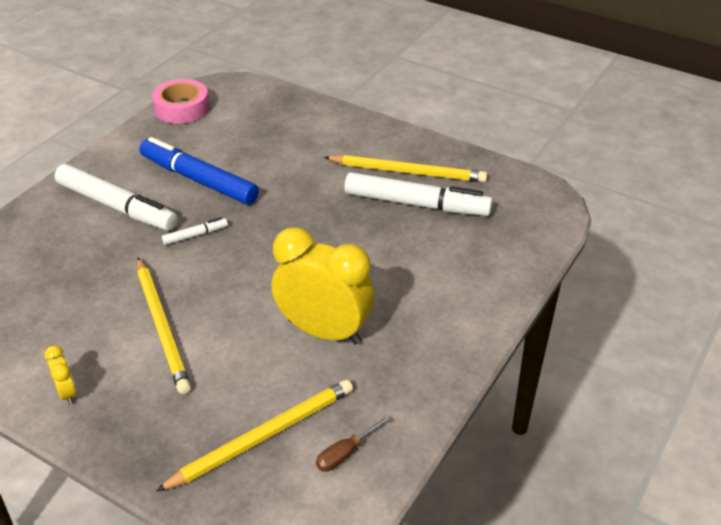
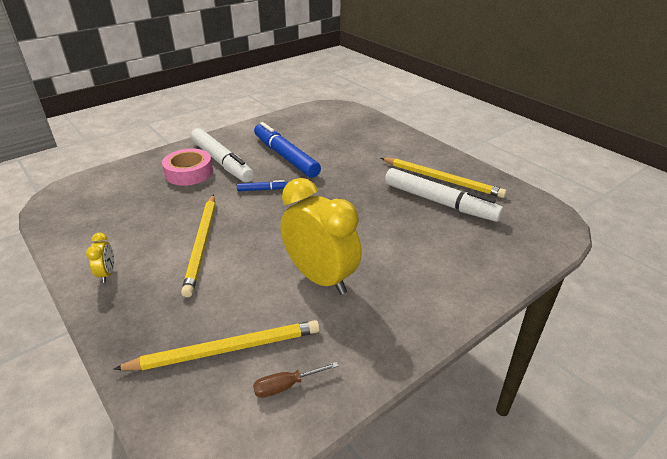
camera: 20 degrees right, 5 degrees down
(182, 108) = (299, 114): pink tape -> pink tape (189, 173)
(195, 235) = (262, 189): white marker -> blue marker

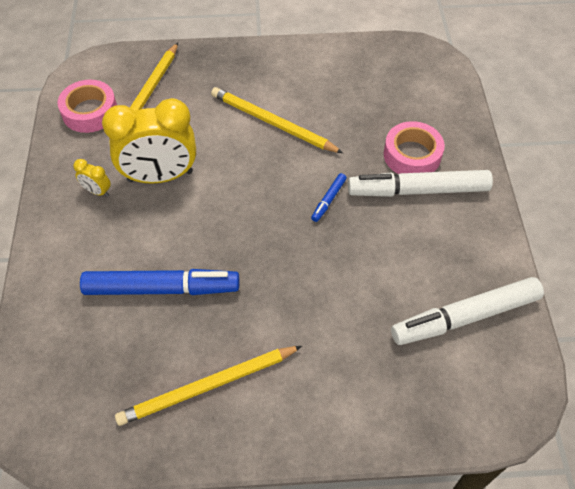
camera: 125 degrees right, 20 degrees up
(107, 274) = (282, 62): yellow clock -> yellow clock (97, 191)
(285, 156) = (388, 255): blue marker -> blue marker (162, 288)
(286, 386) = (90, 112): brown screwdriver -> pink tape
(439, 202) = (170, 344): white marker -> white marker (465, 317)

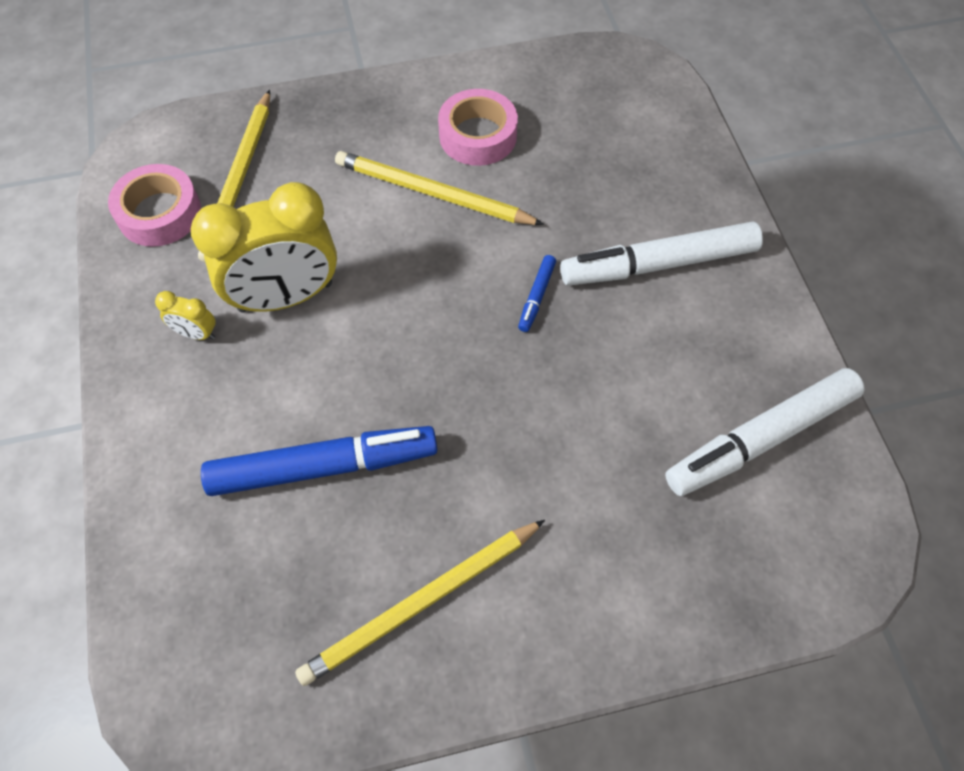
camera: 10 degrees left, 5 degrees up
(412, 155) = (639, 213): pink tape -> pink tape (478, 135)

